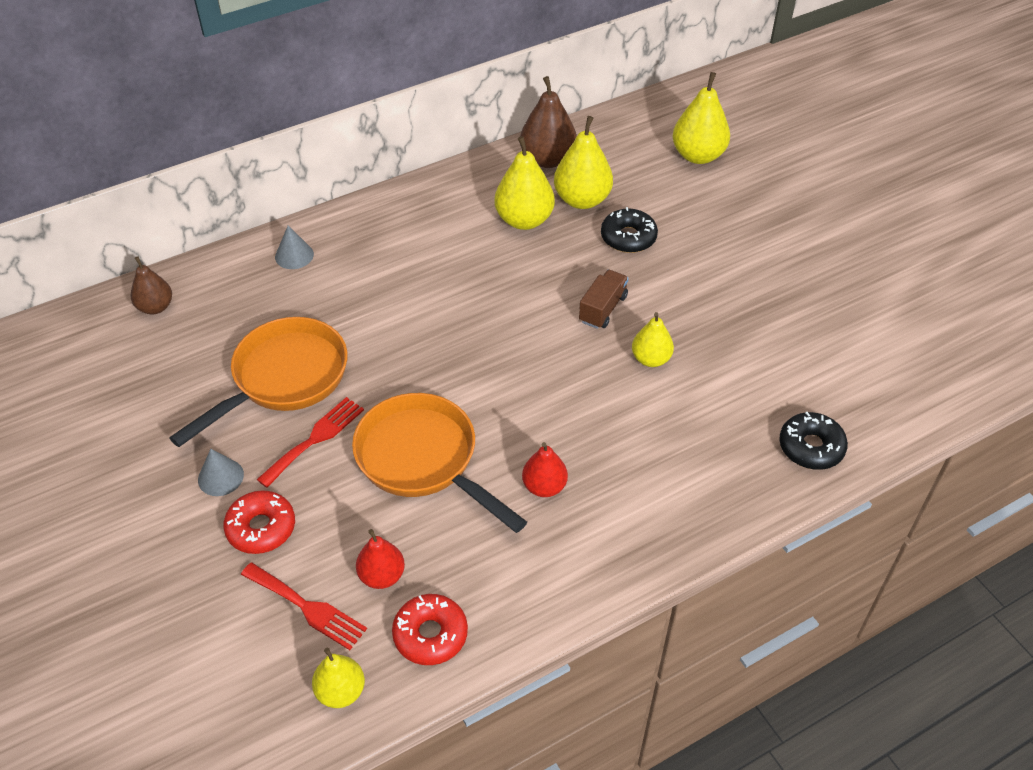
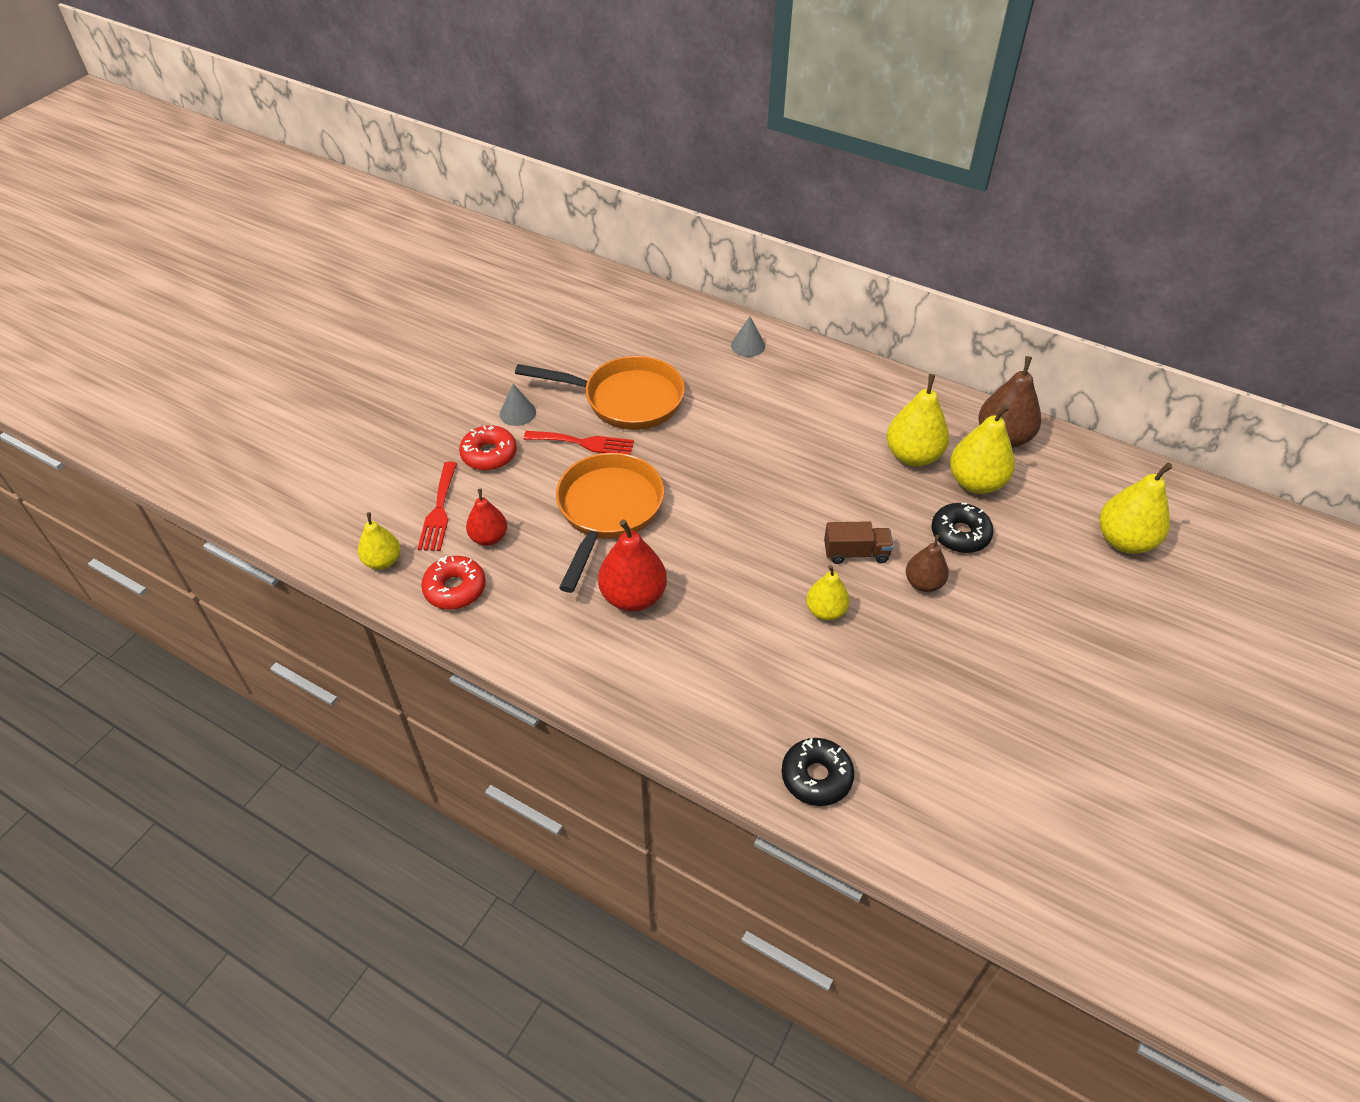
camera: 60 degrees right, 0 degrees up
(155, 307) = (639, 305): brown pear -> brown pear (923, 583)
(544, 486) = (633, 596): red pear -> red pear, size x1.61

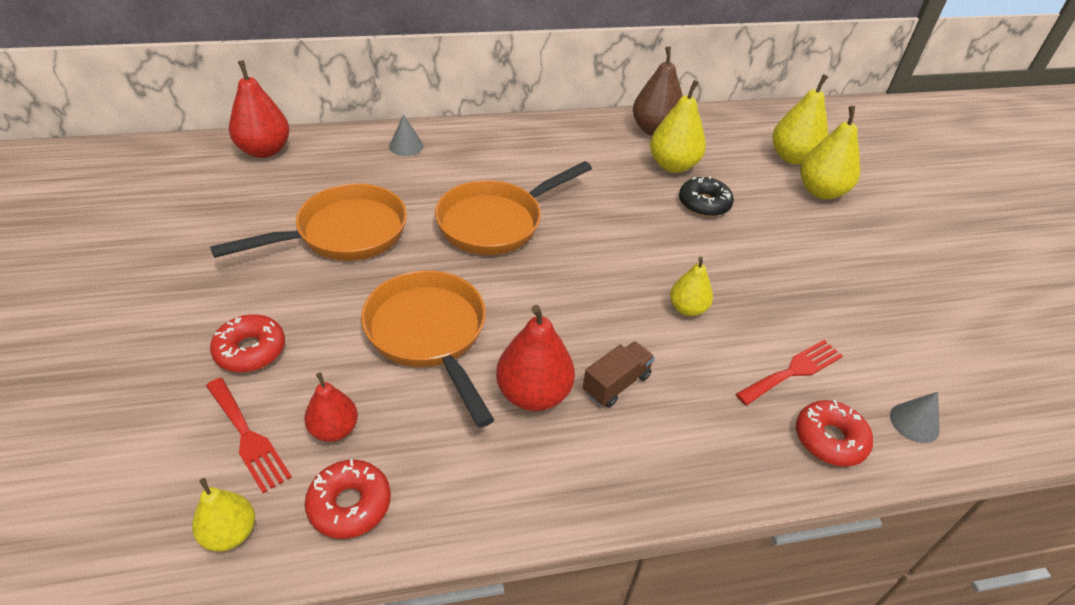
camera: 45 degrees left, 5 degrees down
(517, 413) = (243, 296): grey cone -> grey cone (914, 422)
(584, 443) = (342, 289): red fork -> red fork (793, 371)
(635, 299) = (264, 150): none -> red pear
(750, 451) = (496, 222): none -> orange pan
(816, 777) = (829, 439): black donut -> red donut
(856, 553) = (657, 254): brown truck -> brown truck (616, 384)
(913, 456) = (614, 168): yellow pear -> yellow pear (821, 191)
(923, 583) = (722, 249): brown pear -> none

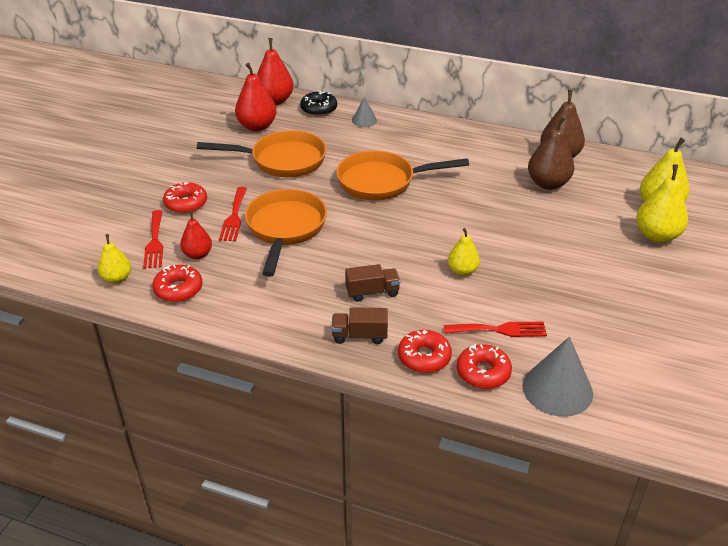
camera: 35 degrees right, 5 degrees down
(342, 344) = (234, 217): none -> red fork
(533, 394) = (317, 278): red pear -> red pear (257, 126)
(656, 457) = (359, 335): none -> brown truck
(673, 165) = (548, 184): yellow pear -> brown pear
(704, 204) = (545, 215): black donut -> black donut (319, 109)
(753, 451) = (424, 357): none -> red donut
(914, 422) = (557, 389): grey cone -> grey cone, size x1.86

